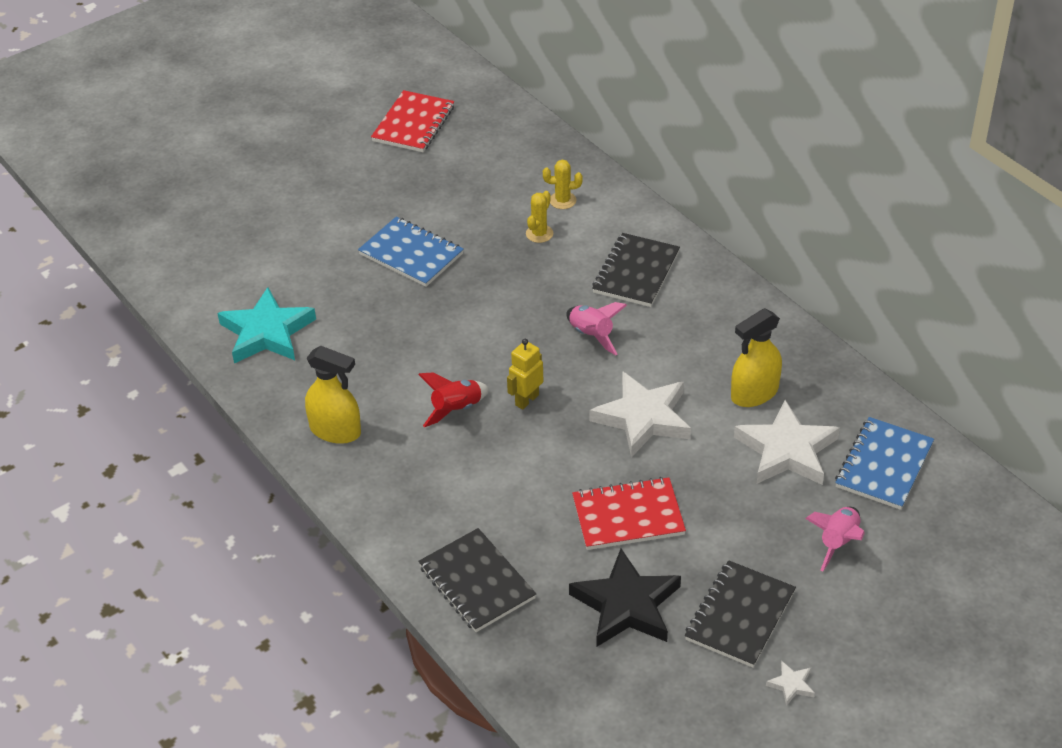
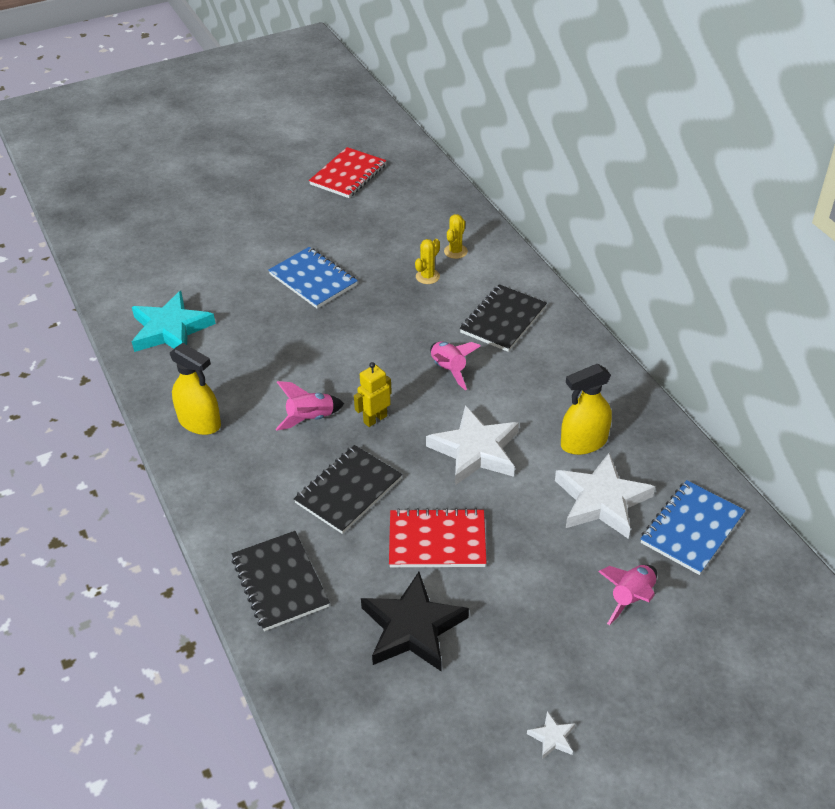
camera: 10 degrees right, 0 degrees up
(456, 409) = (310, 419): red rocket -> pink rocket
(562, 200) = (455, 251): yellow cactus -> yellow cactus turned 75 degrees counterclockwise
(740, 616) = (518, 657): black notebook -> black notebook (348, 491)

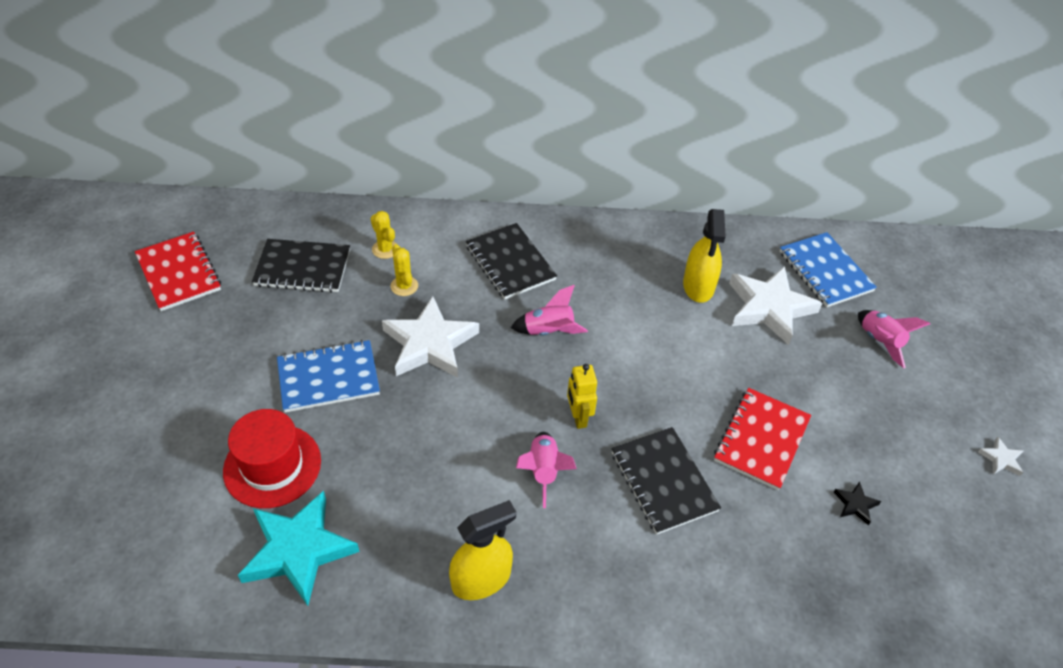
camera: 65 degrees left, 5 degrees up
(225, 289) = (272, 466): none -> red hat
(280, 582) = (756, 592): black notebook -> black notebook (303, 268)
(412, 628) = (855, 504): black star -> black star, size x0.42
(475, 450) = (666, 361): white star -> white star (430, 343)

